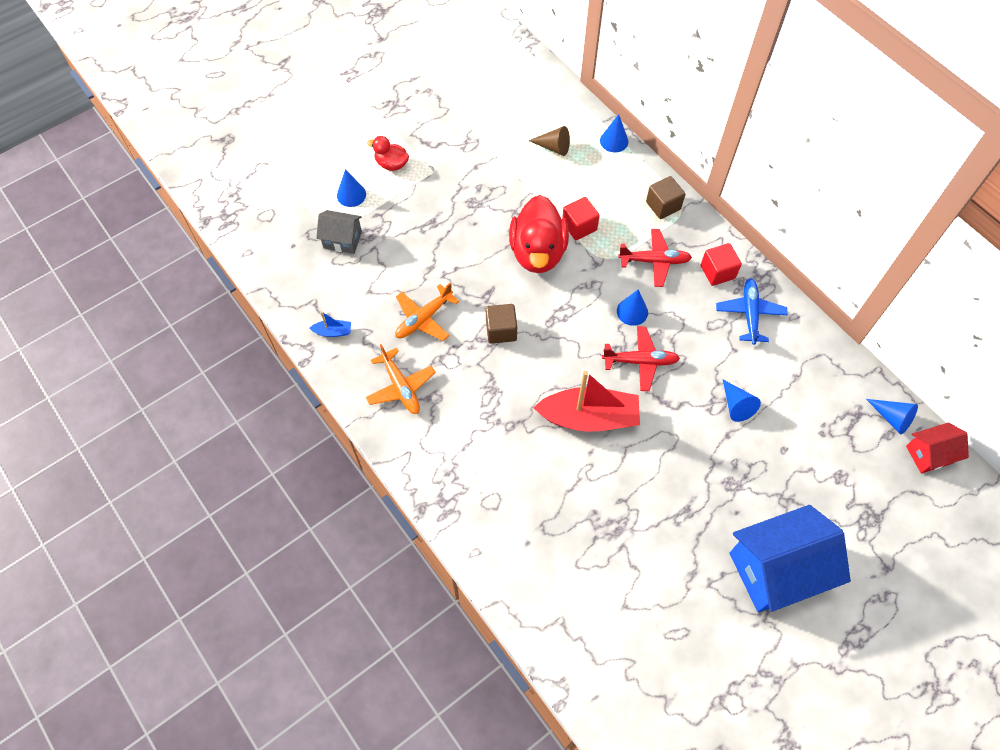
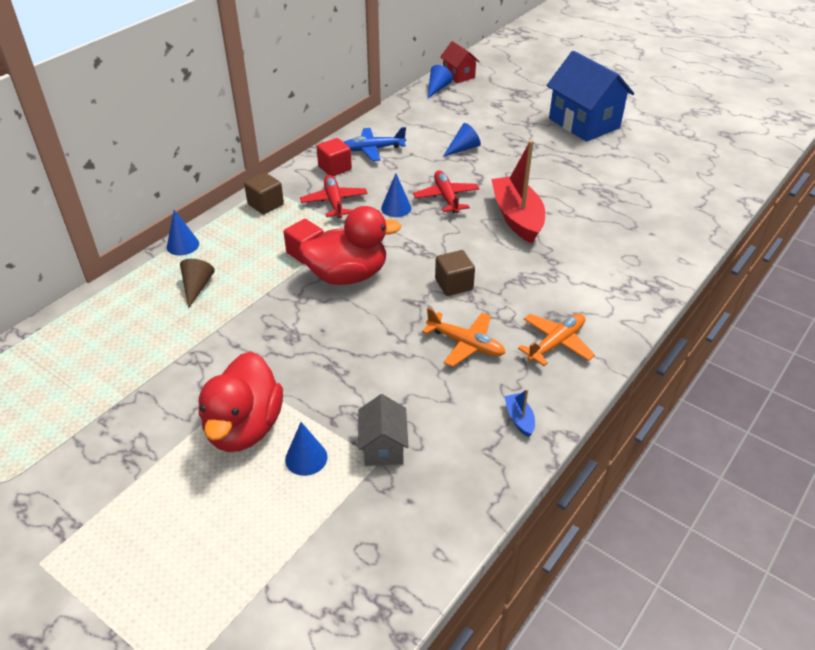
camera: 105 degrees left, 20 degrees down
(391, 164) = (244, 427): red duck -> red duck, size x1.99

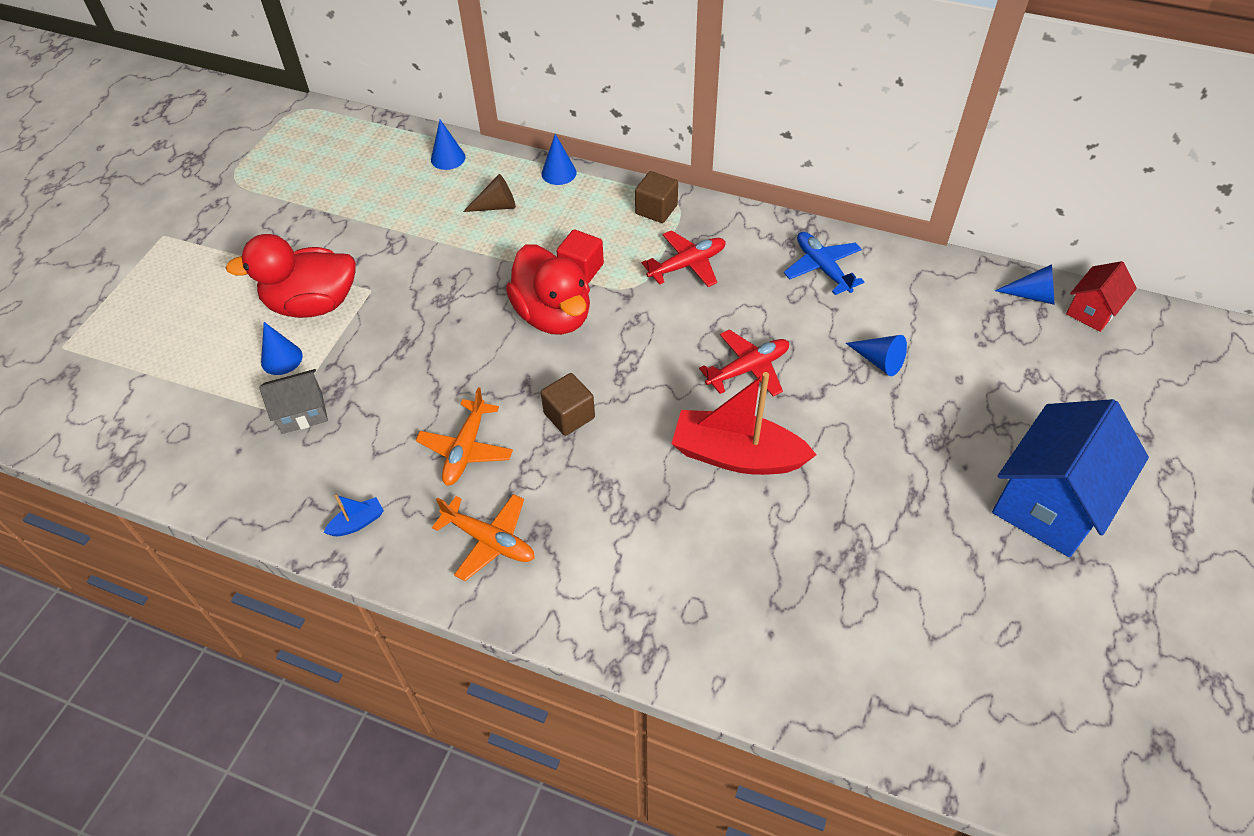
camera: 75 degrees right, 10 degrees up
(335, 168) = (759, 245): red cube -> none
(396, 208) = (701, 324): blue cone -> blue cone (448, 158)
(517, 217) = (737, 455): red boat -> red boat turned 135 degrees counterclockwise

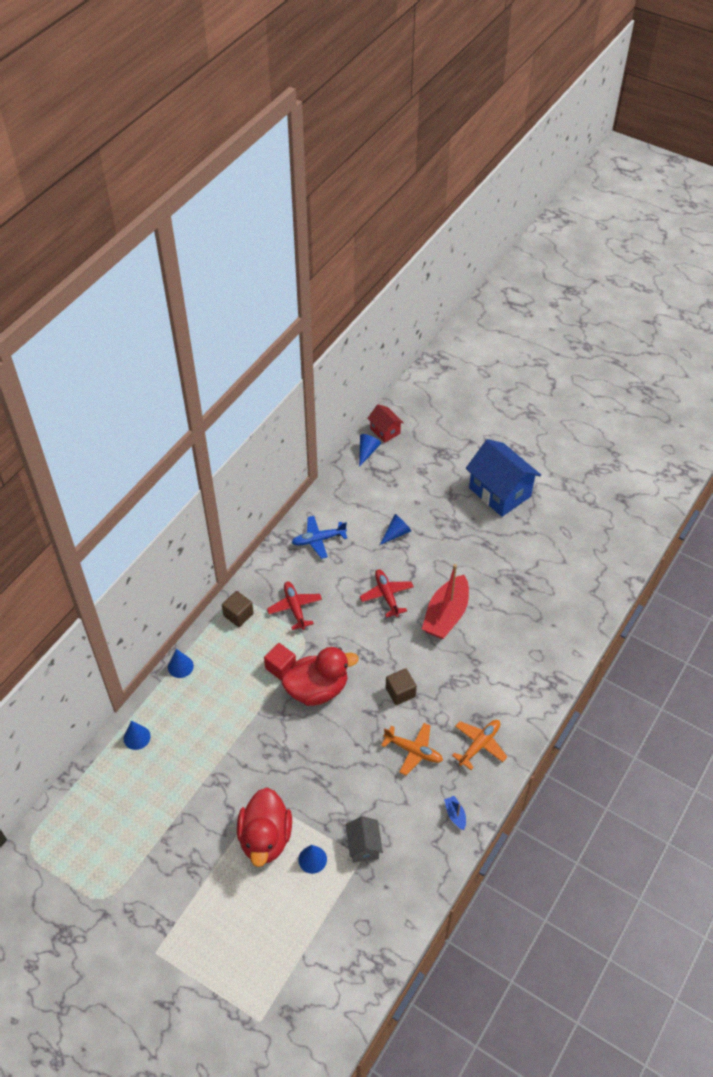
camera: 80 degrees left, 0 degrees up
(496, 206) = (202, 710): brown cone -> none

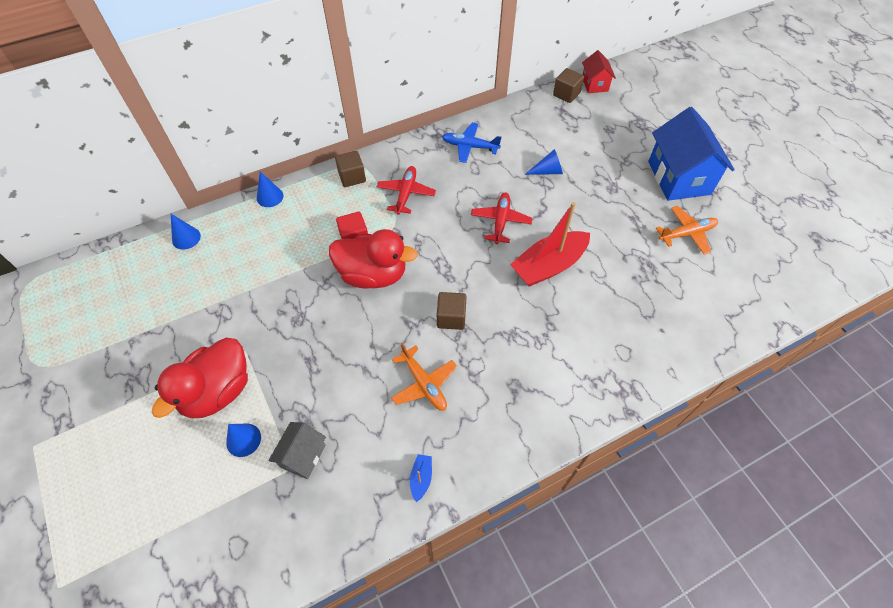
camera: 30 degrees right, 5 degrees up
(367, 452) = (566, 94): blue cone -> brown cube
(479, 745) = (499, 415): orange plane -> orange plane (687, 234)

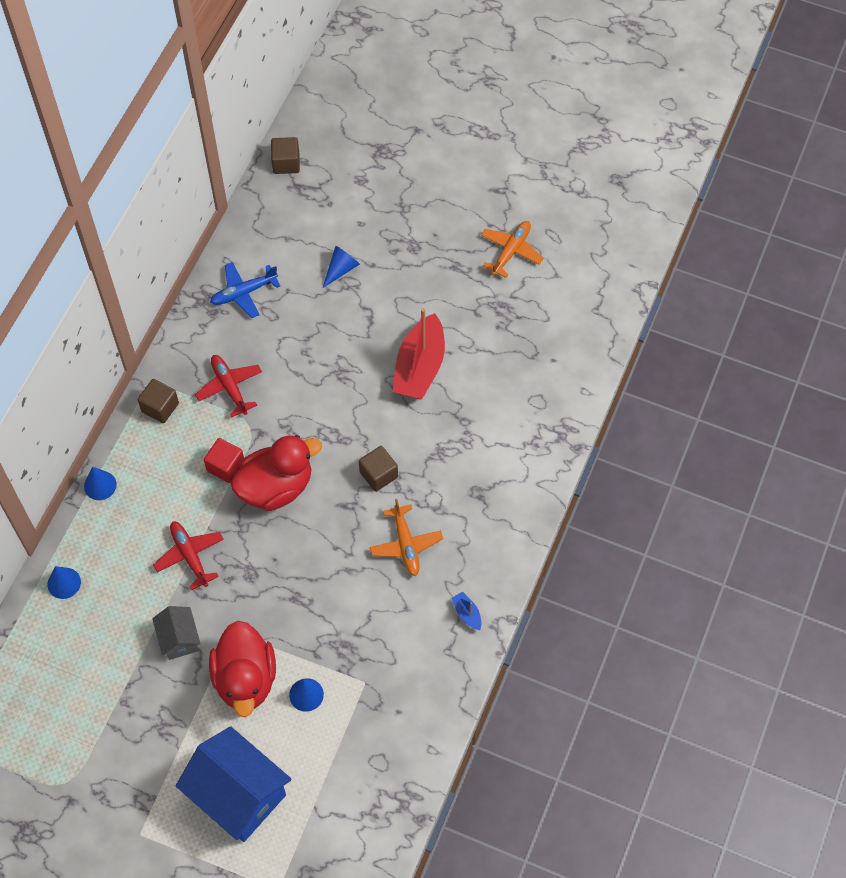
camera: 40 degrees left, 5 degrees up
(303, 456) = (364, 668): grey house -> grey house (179, 639)
(424, 384) = (406, 545): orange plane -> orange plane turned 60 degrees clockwise
(500, 221) = (342, 353): red plane -> red plane (190, 556)
(595, 84) = (304, 131): red house -> none
(678, 178) = (463, 194): blue house -> blue house (238, 795)

